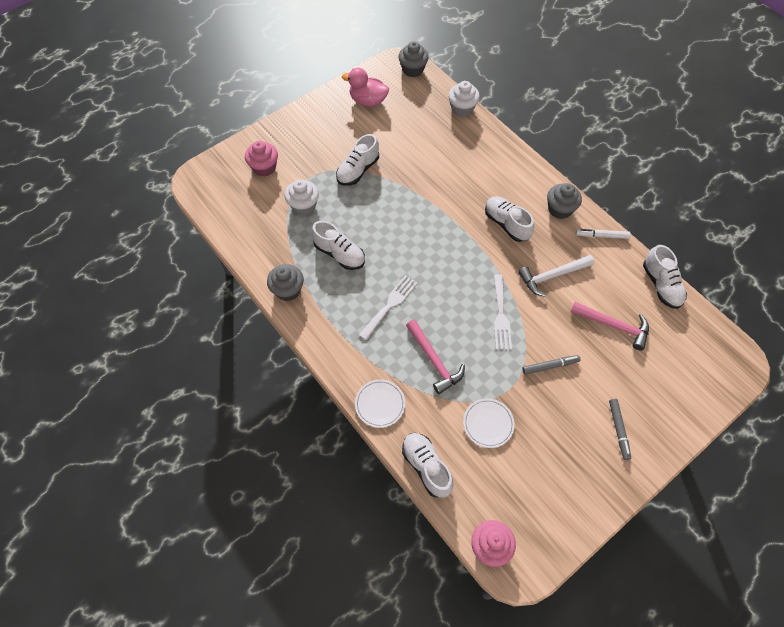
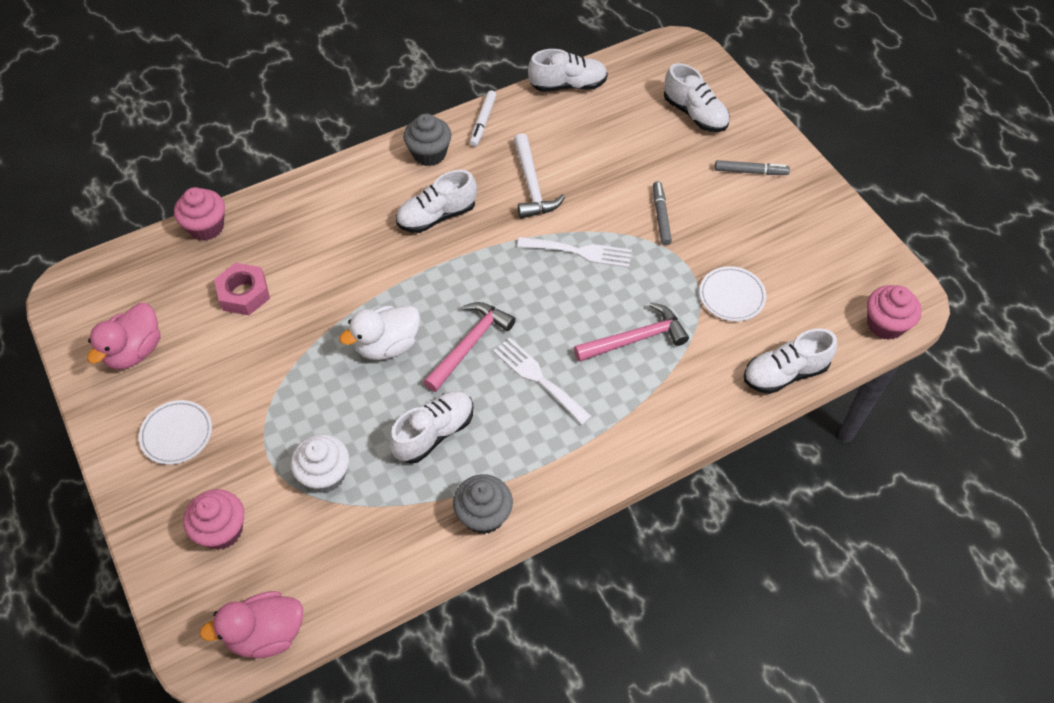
camera: 80 degrees left, 5 degrees down
(208, 201) = (266, 634): none -> pink duck
(358, 170) = (278, 386): white shoe -> white shoe (695, 114)
(380, 404) = (692, 414): white plate -> white plate (177, 434)
(397, 217) = (387, 345): none -> white duck
(413, 69) = (94, 277): grey cupcake -> none
(418, 138) = (244, 294): none -> pink nut
(462, 108) = (206, 227): white cupcake -> pink cupcake
(614, 326) = (615, 142): pink hammer -> pink hammer (469, 344)

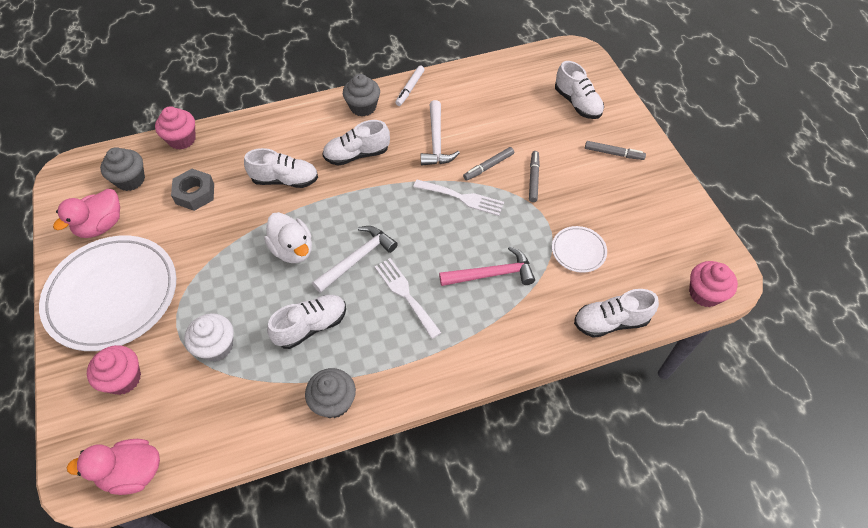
camera: 10 degrees right, 0 degrees up
(155, 288) = (130, 180): none -> grey cupcake
(177, 434) = (113, 295): white plate -> white plate, size x2.28
(244, 294) = (195, 193): pink nut -> grey nut
(387, 345) = (293, 249): white duck -> white duck turned 105 degrees counterclockwise
(469, 344) = (357, 258): pink hammer -> white hammer
(568, 85) = (482, 69): white shoe -> white shoe (285, 180)
(603, 208) = (488, 166): none -> grey marker

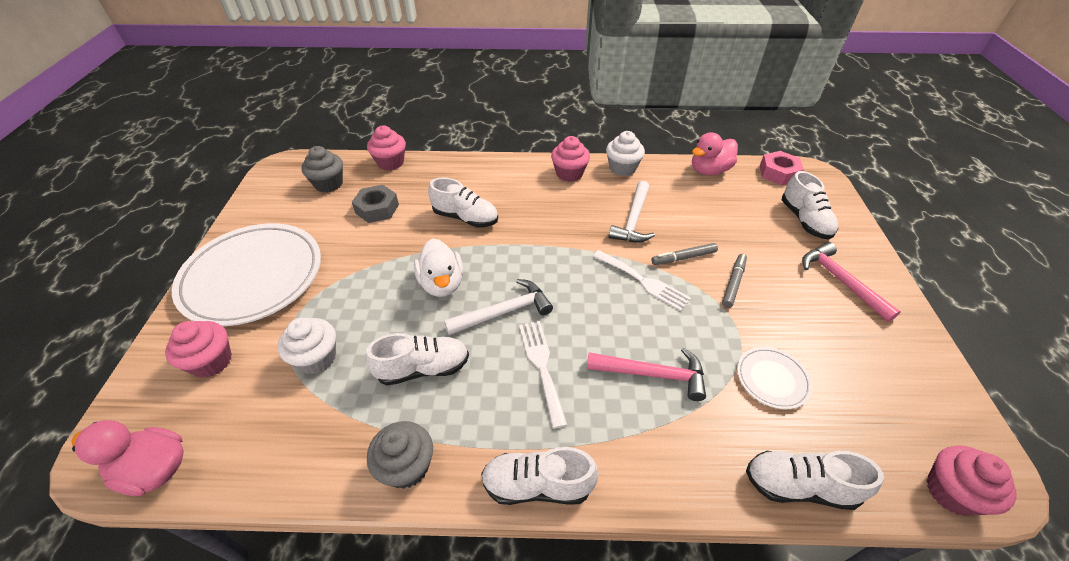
camera: 20 degrees right, 10 degrees down
(101, 225) = (282, 214): pink duck -> pink duck (709, 170)
(357, 155) = (546, 213): white shoe -> white shoe (537, 485)
(363, 107) = (569, 173): grey cupcake -> pink cupcake
(410, 88) = (622, 168): white marker -> white cupcake
(547, 59) = (778, 173): none -> pink nut
(613, 153) = (840, 281): grey marker -> pink hammer

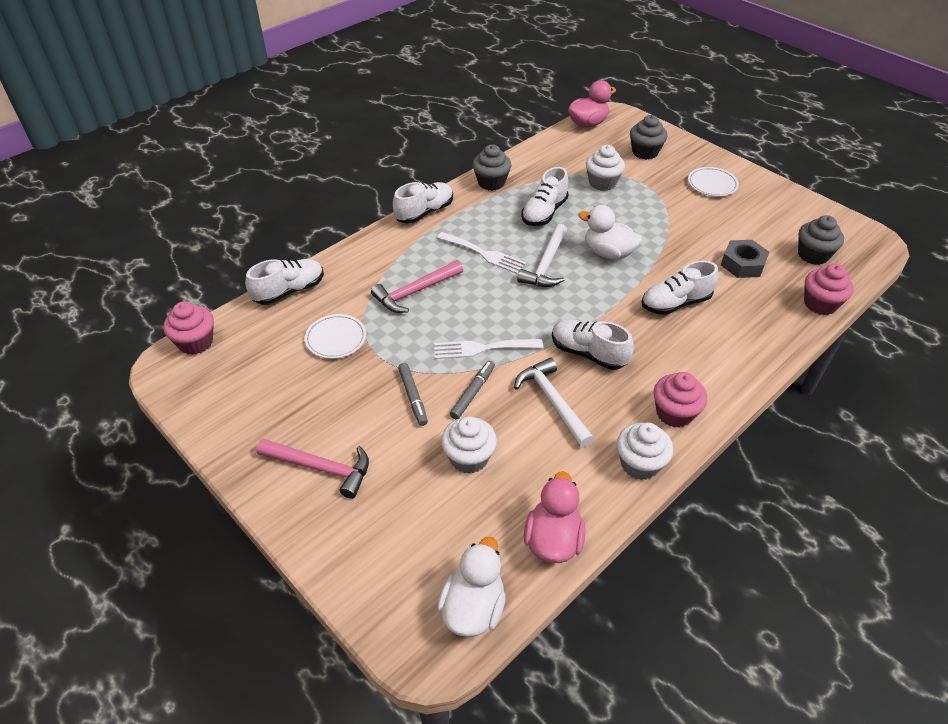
camera: 135 degrees right, 0 degrees up
(211, 361) = (645, 152): pink cupcake -> grey cupcake
(253, 277) = (712, 184): white plate -> white plate, size x0.44
(723, 226) = (469, 458): none -> white cupcake
(778, 173) = (473, 608): pink nut -> white duck
(804, 220) = (394, 533): white shoe -> white shoe (588, 353)

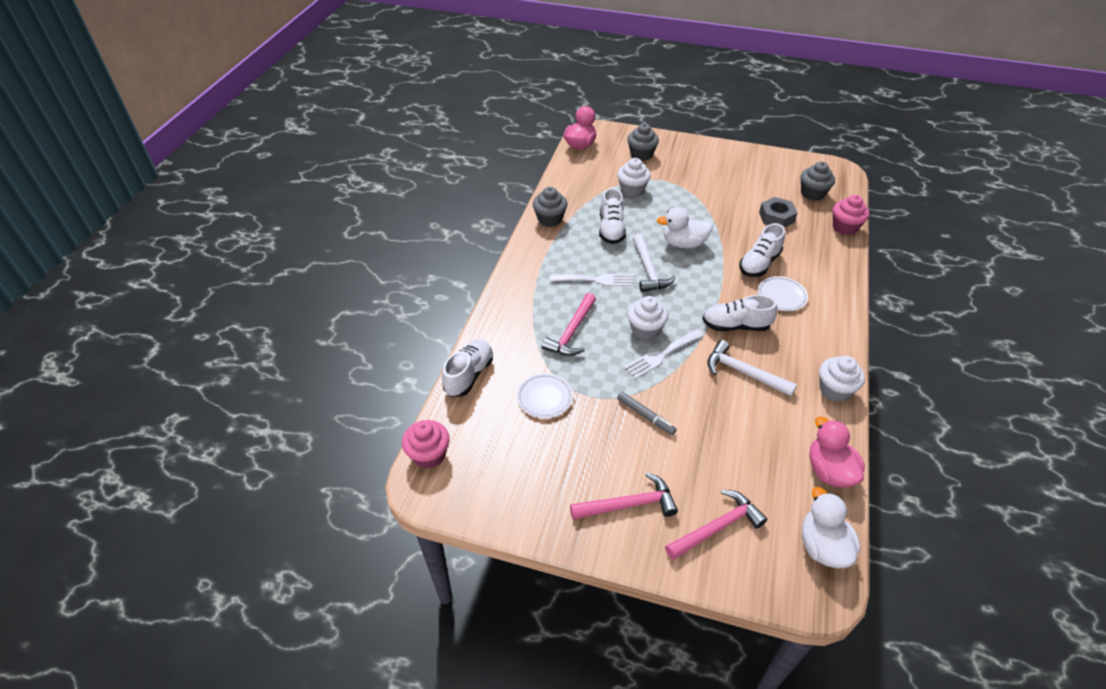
camera: 30 degrees left, 0 degrees up
(383, 531) = (717, 527): none -> pink hammer
(424, 212) = (519, 264): white shoe -> none
(469, 458) = (725, 442): white cupcake -> white cupcake (645, 330)
(473, 393) = (685, 392): grey marker -> none
(674, 413) = (825, 344): pink cupcake -> none
(712, 184) = (707, 164): white plate -> white plate (781, 296)

